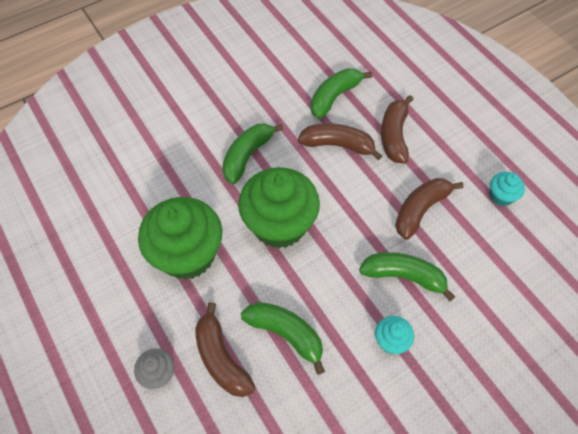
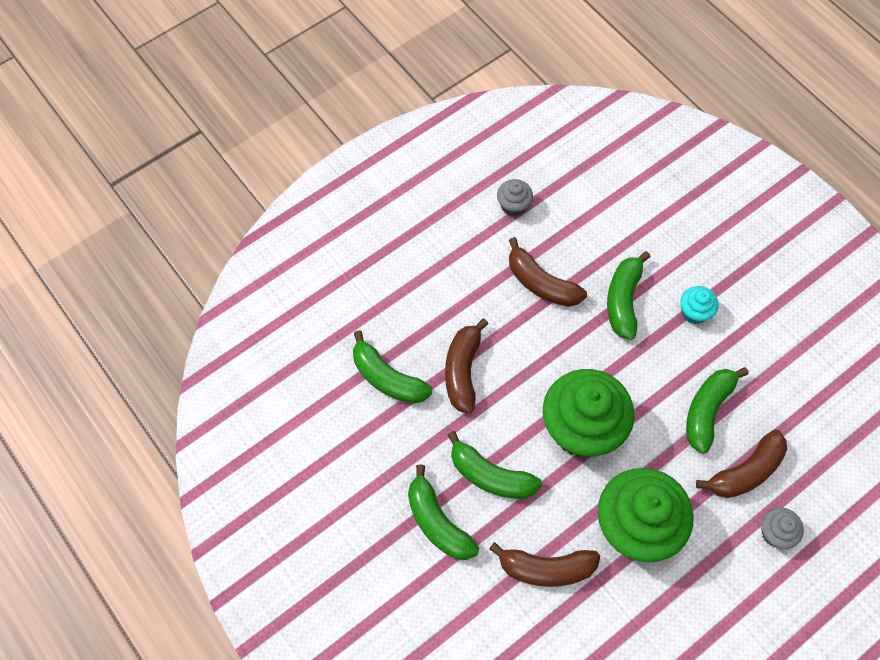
camera: 95 degrees left, 5 degrees up
(216, 120) = (437, 522): none -> green banana
(394, 135) = (442, 309): brown banana -> brown banana (546, 568)
(501, 196) = (513, 206): turquoise cupcake -> grey cupcake

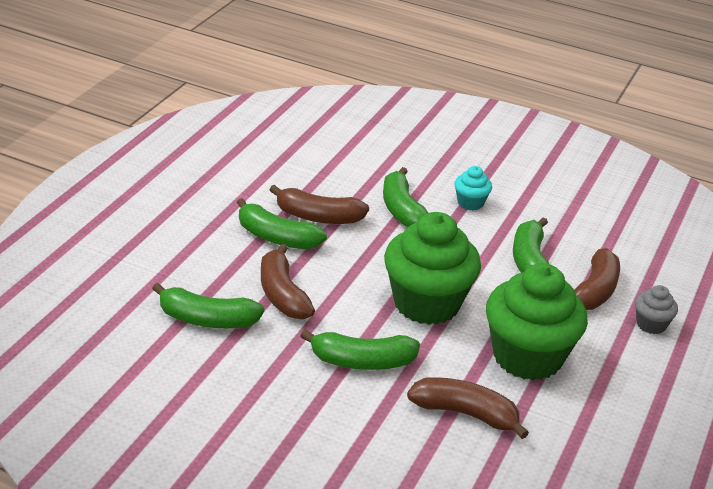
camera: 30 degrees left, 30 degrees down
(437, 522) = (331, 413): green banana -> green banana (276, 237)
(513, 206) = (256, 173): grey cupcake -> none
(546, 568) = (466, 414): brown banana -> brown banana turned 135 degrees counterclockwise

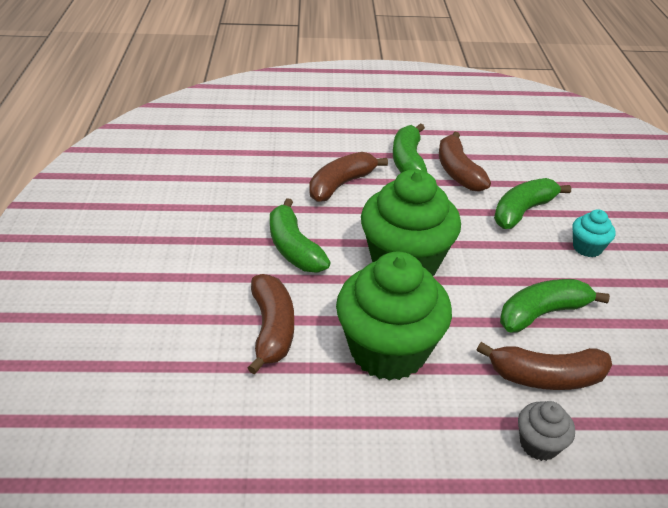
camera: 65 degrees right, 5 degrees up
(207, 320) = (280, 162): green banana -> none

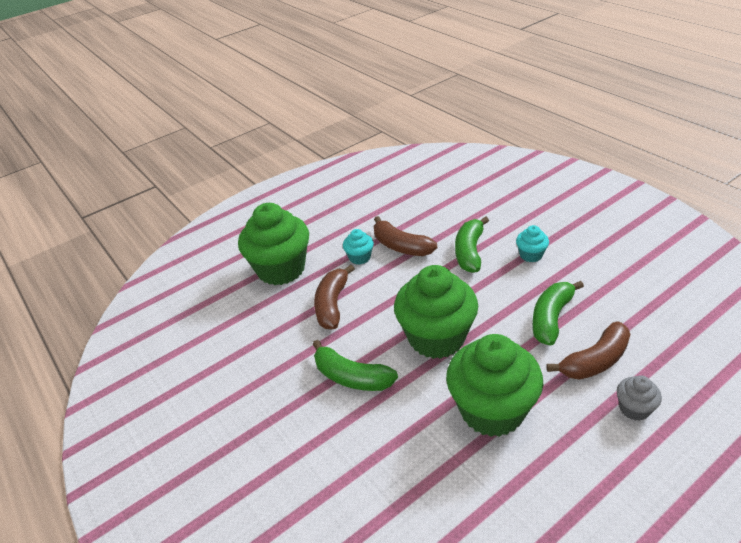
camera: 30 degrees left, 0 degrees up
(272, 329) = (403, 450): brown banana -> none
(328, 135) = (281, 269): none -> green cupcake
(408, 161) = (360, 257): green banana -> turquoise cupcake

